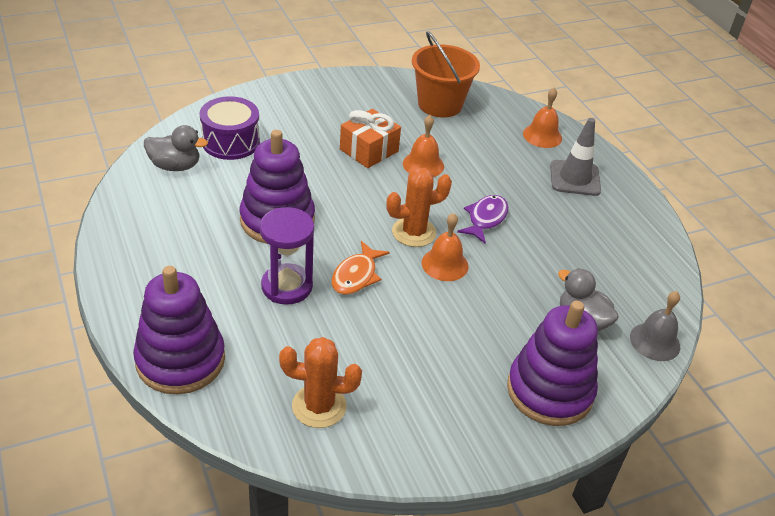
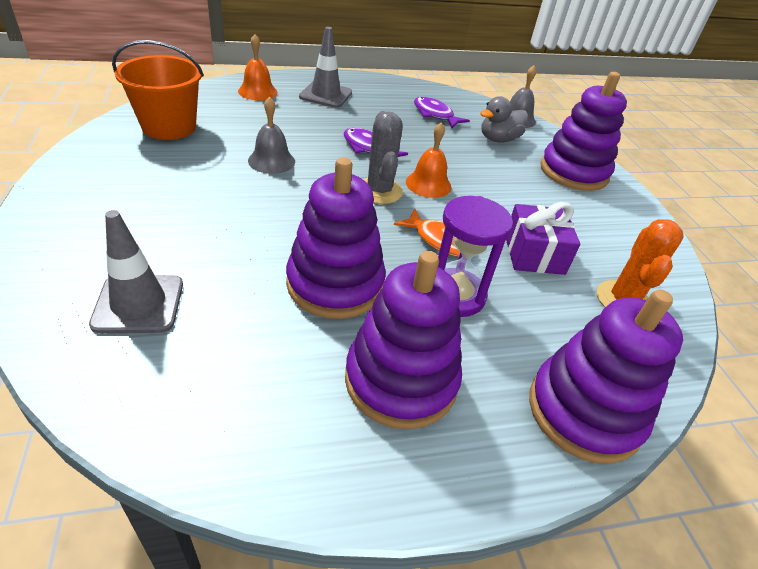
camera: 80 degrees left, 0 degrees up
(175, 166) = (167, 378): grey duck -> none
(192, 261) = (401, 380): none -> purple stacking toy
(230, 142) = (139, 304): purple drum -> grey traffic cone
(364, 341) = (534, 254): none -> purple gift
(369, 150) = (227, 189): orange gift -> none
(413, 232) = (379, 191): orange cactus -> grey cactus
(423, 164) = (271, 161): orange bell -> grey bell
(600, 264) = (435, 115): none -> purple fish

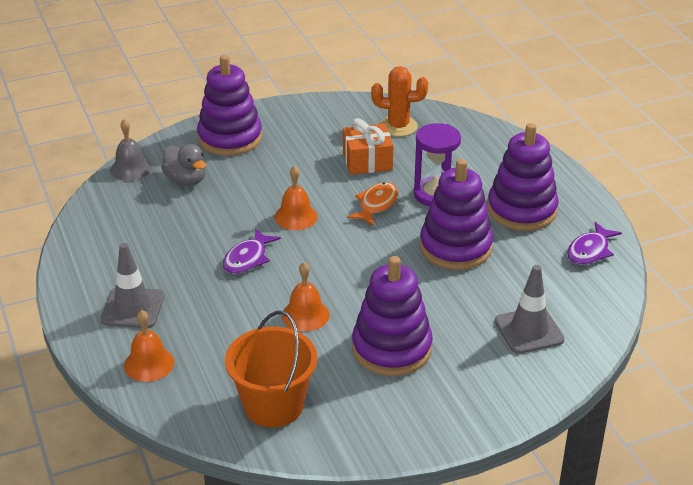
camera: 95 degrees left, 5 degrees down
(271, 161) = (305, 315): grey bell -> orange bell
(379, 191) = (322, 242): grey cactus -> none
(435, 115) = (148, 223): purple fish -> purple fish (590, 251)
(534, 254) = (367, 161): purple gift -> orange gift
(584, 411) = (503, 147): purple stacking toy -> purple stacking toy (391, 348)

